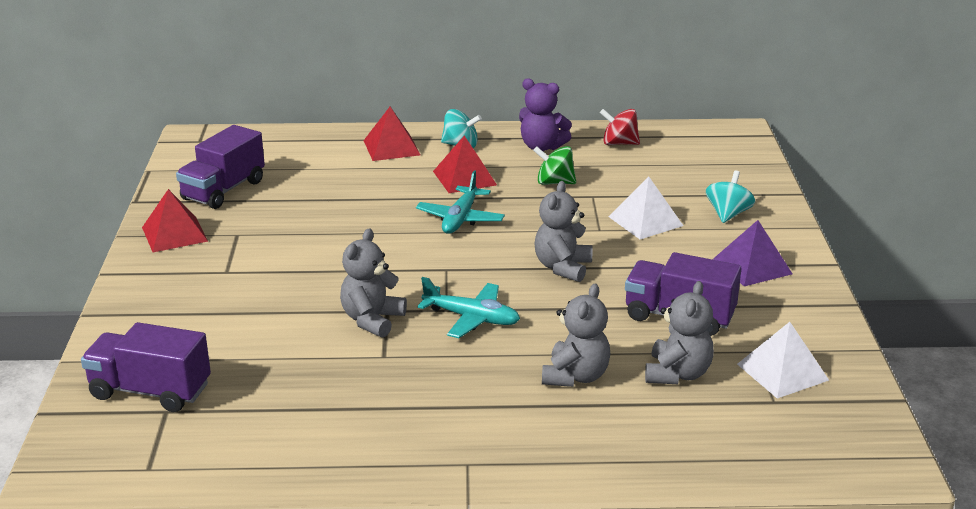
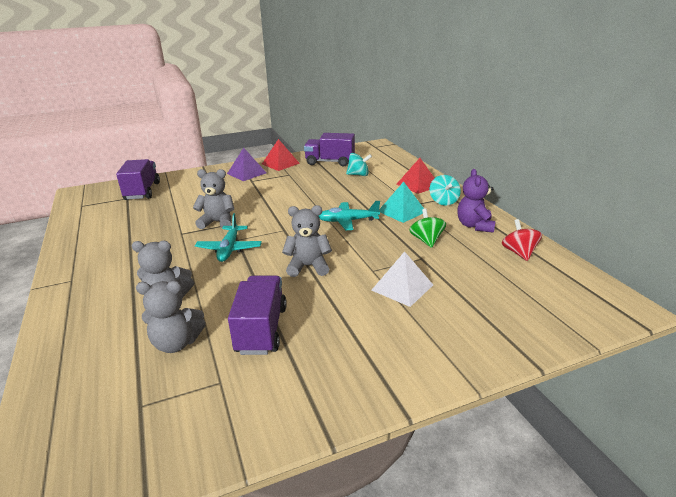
camera: 70 degrees right, 0 degrees up
(464, 178) = (402, 211): red pyramid -> turquoise pyramid
(728, 214) = (451, 327): turquoise spinning top -> turquoise spinning top (358, 175)
(752, 266) = (366, 357): purple pyramid -> purple pyramid (247, 173)
(782, 372) = (188, 404): white pyramid -> none

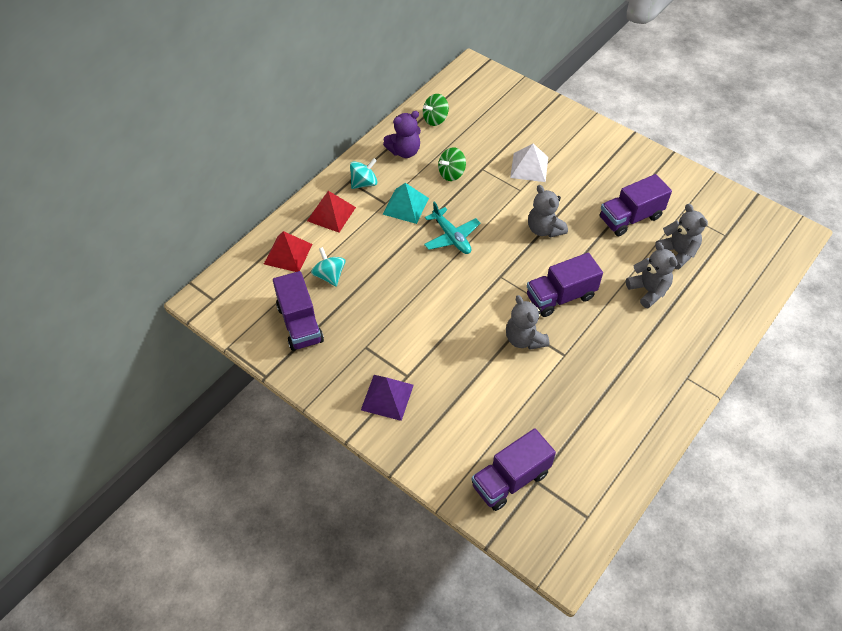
camera: 120 degrees left, 25 degrees up
(229, 249) = (560, 297): turquoise plane -> purple truck
(280, 163) = (333, 378): red pyramid -> red pyramid (288, 254)
(519, 253) = (435, 119): red spinning top -> green spinning top

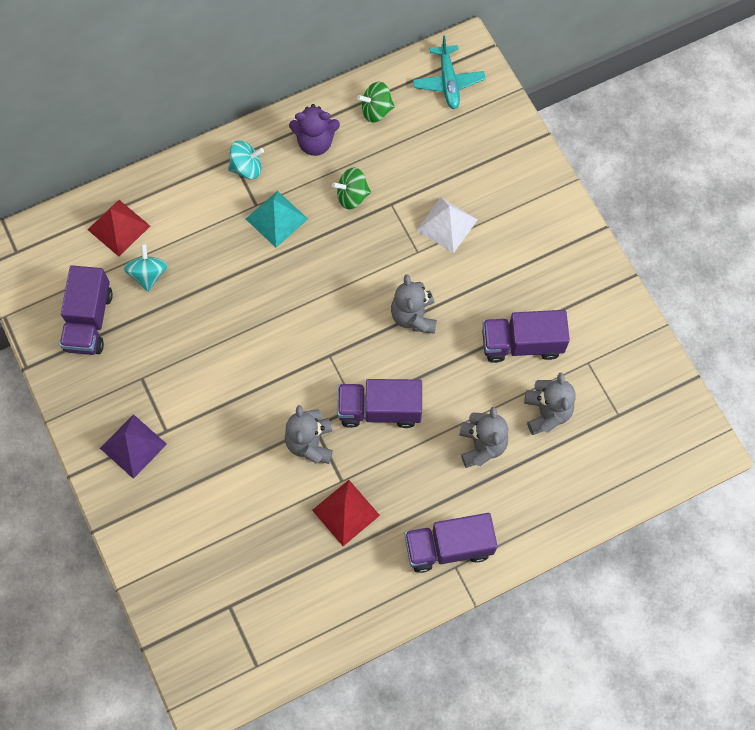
camera: 25 degrees right, 15 degrees up
(331, 214) = (190, 195): red pyramid -> red pyramid (346, 512)
(451, 237) = (304, 282): turquoise plane -> turquoise plane (448, 82)
(510, 479) = (204, 592): purple truck -> purple truck (448, 547)

